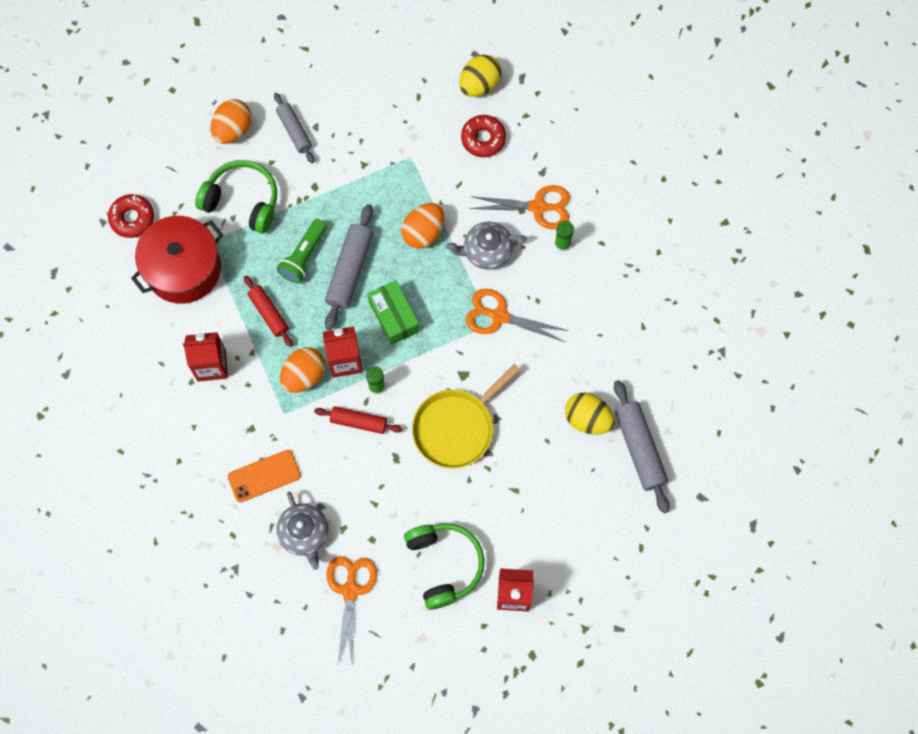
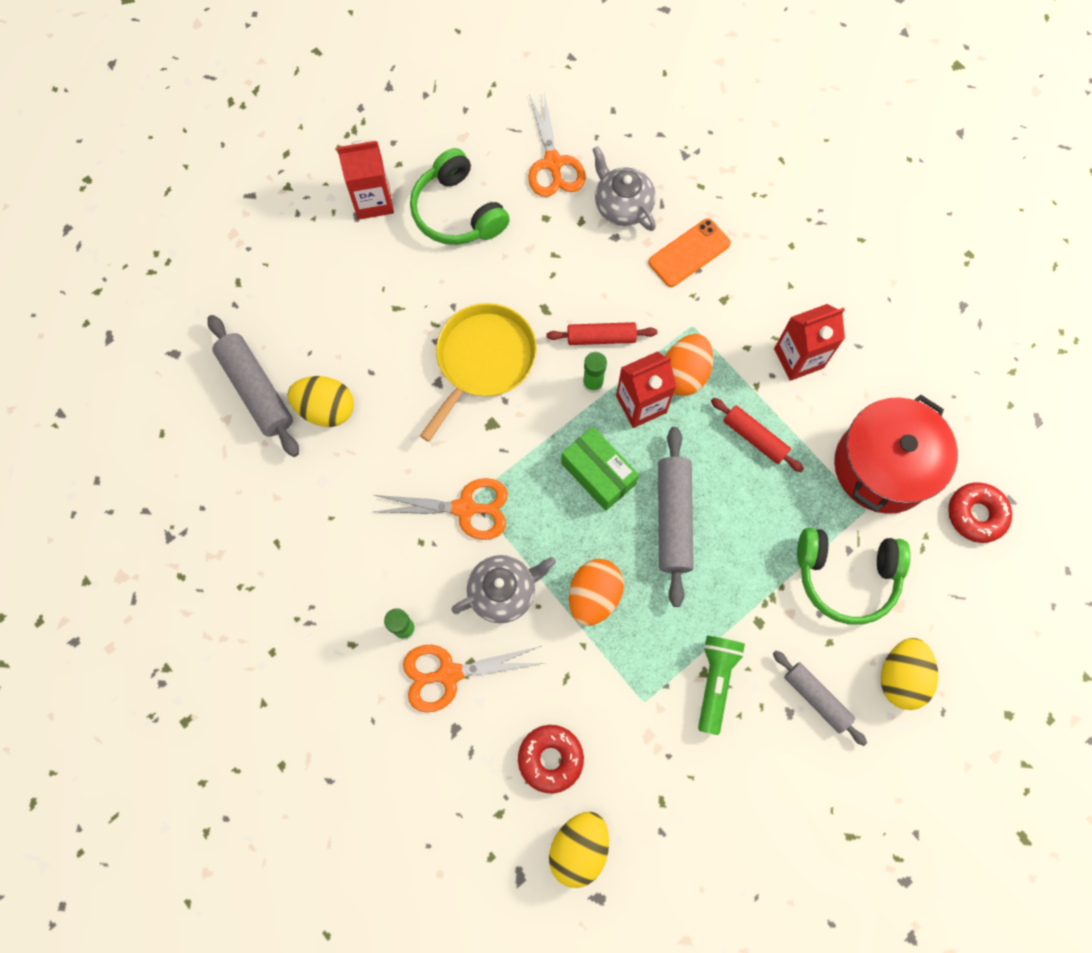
camera: 165 degrees right, 0 degrees up
(233, 129) = (900, 677): orange egg -> yellow egg
(304, 256) = (738, 522): green flashlight -> green flashlight (715, 681)

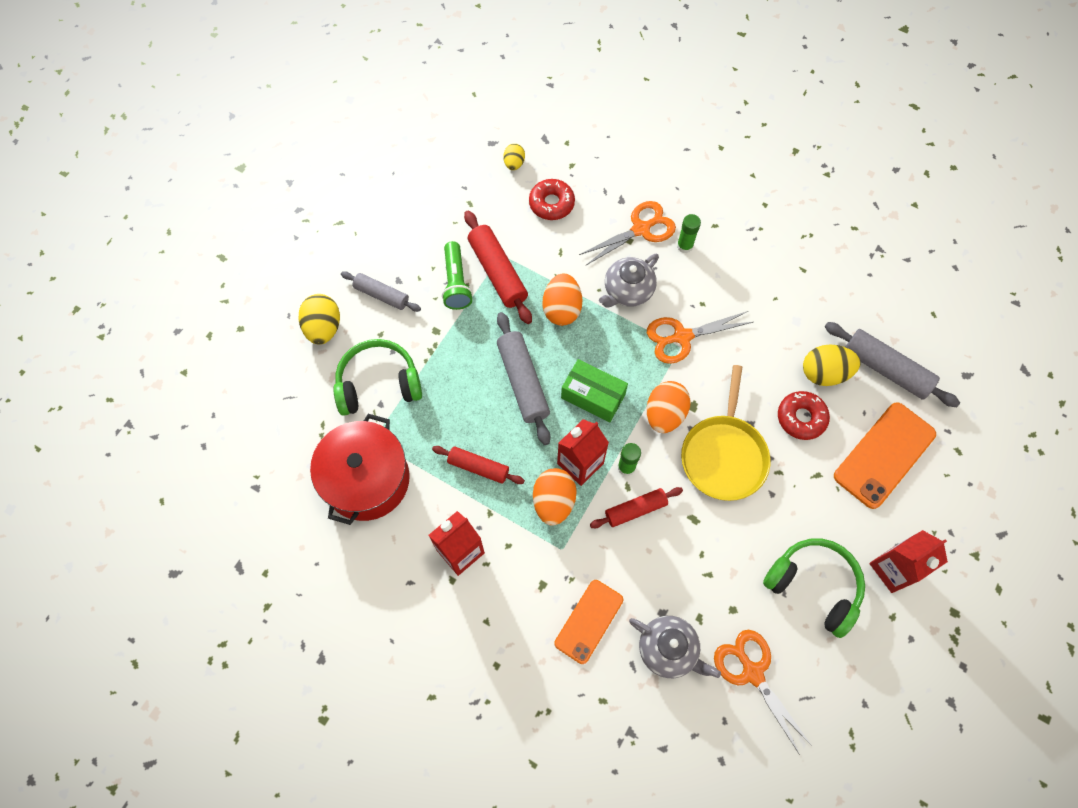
camera: 160 degrees right, 5 degrees down
(316, 303) = (884, 455): none -> orange phone
(526, 425) = (664, 414): none -> orange egg
(579, 847) = (514, 163): yellow egg -> yellow egg, size x0.59
(657, 677) = (497, 272): none -> red rolling pin
(976, 514) = (283, 465): red donut -> red donut (801, 418)

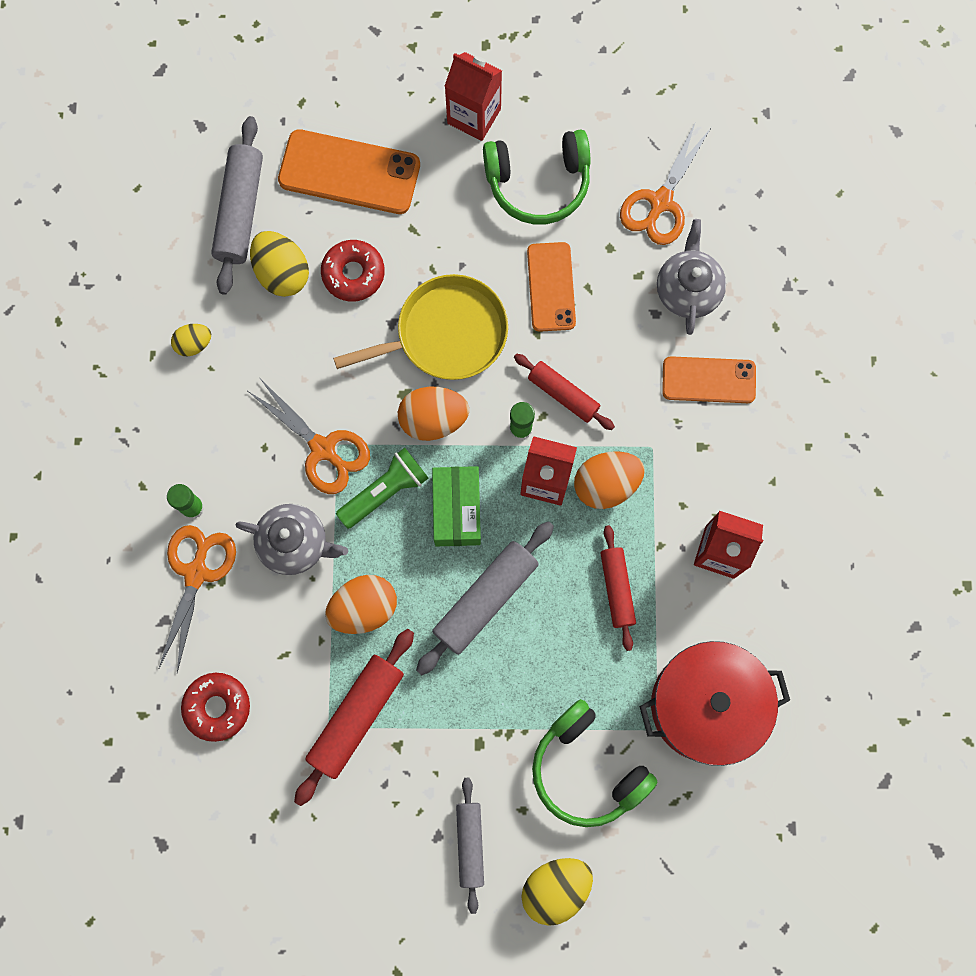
camera: 120 degrees left, 10 degrees up
(456, 283) = (400, 759): green flashlight -> green flashlight (385, 491)
(514, 163) = (180, 793): yellow egg -> yellow egg (194, 344)
(641, 229) = (196, 573): orange scissors -> orange scissors turned 75 degrees clockwise
(723, 548) = (551, 287): none -> orange phone
(813, 586) = (538, 182): green headphones -> green headphones turned 105 degrees counterclockwise

